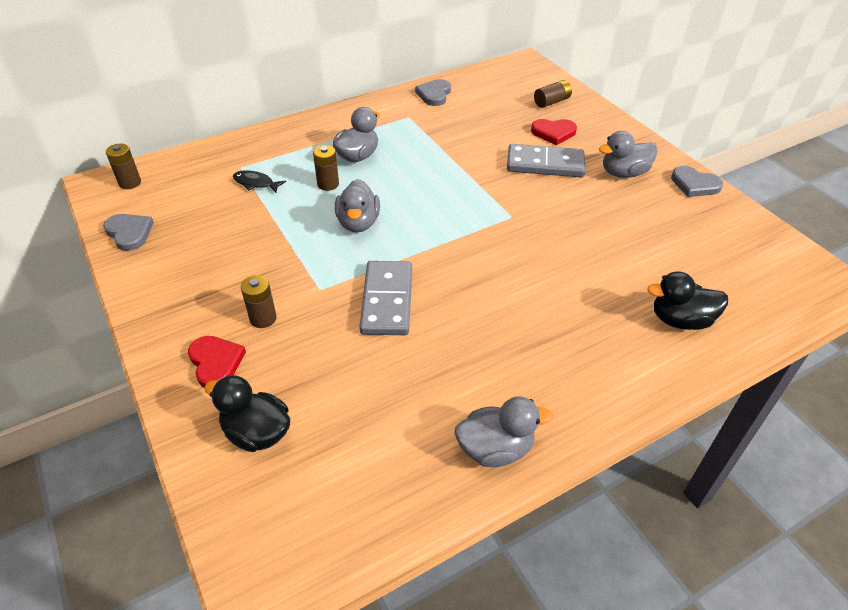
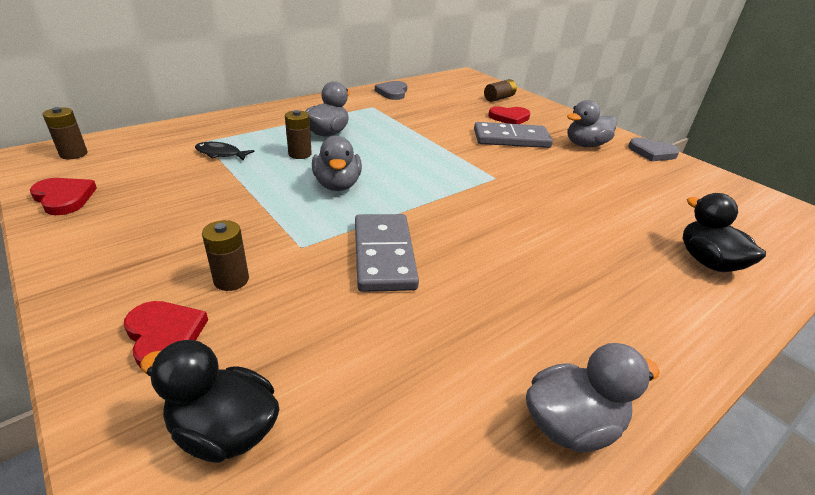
camera: 10 degrees left, 10 degrees down
(129, 233) = (64, 198): grey heart -> red heart
(680, 320) = (708, 262): black duck -> black duck turned 75 degrees clockwise

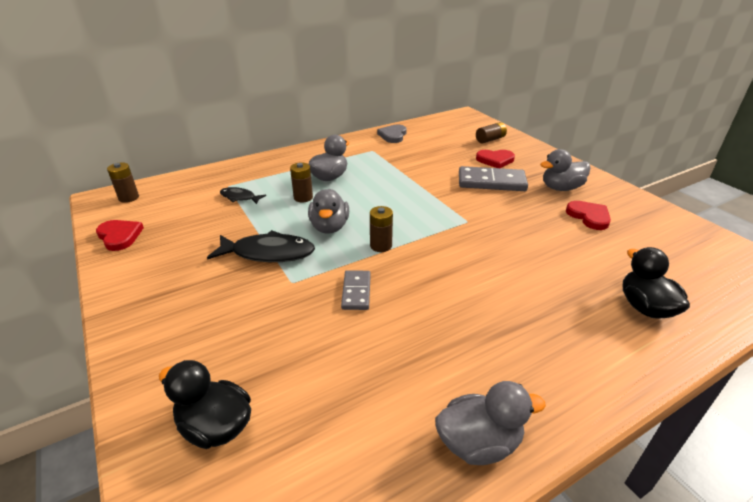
camera: 10 degrees right, 0 degrees up
(164, 336) = (182, 352): red heart -> red heart (589, 217)
(231, 280) = (234, 309): brown battery -> brown battery (381, 246)
(266, 214) = (268, 253): none -> black fish
(383, 255) = (356, 292): grey domino -> grey domino, size x0.59
(652, 152) = (625, 196): grey heart -> none

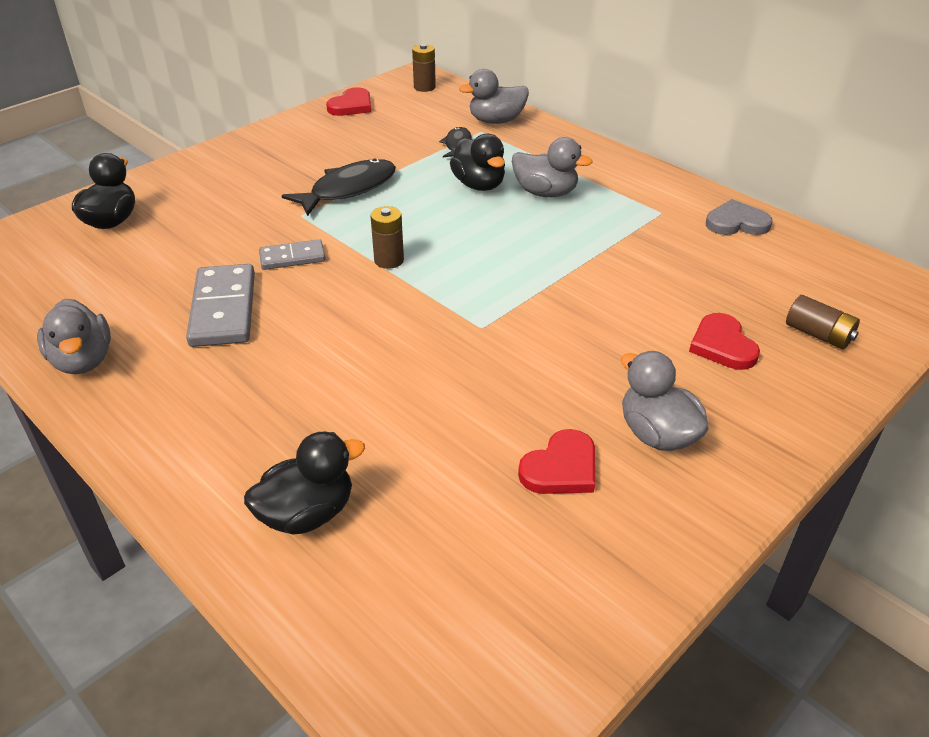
camera: 75 degrees right, 5 degrees up
(268, 253) = (348, 189): black fish -> black fish turned 120 degrees counterclockwise
(303, 197) = (479, 185): brown battery -> black duck
(329, 227) = (417, 217): grey duck -> grey duck (496, 121)
(491, 182) = (627, 345): grey domino -> grey domino (223, 309)

